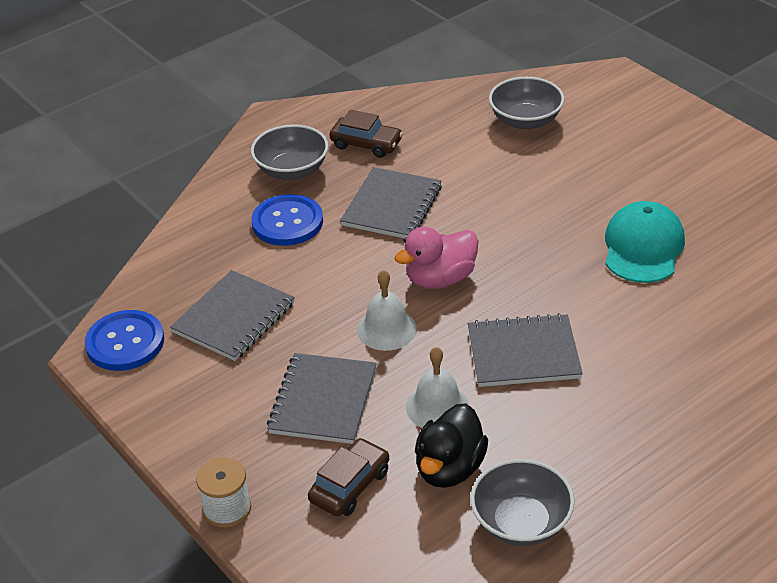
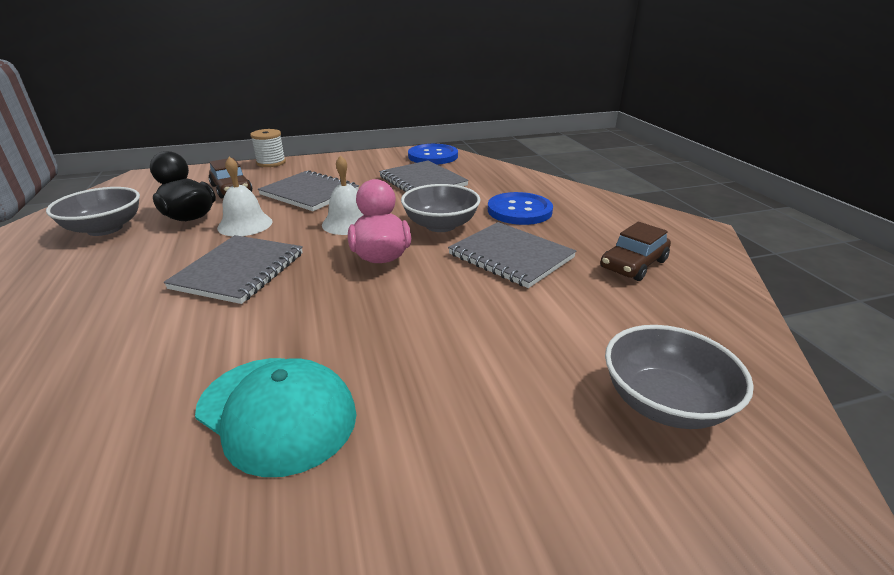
camera: 110 degrees right, 10 degrees down
(292, 170) = (598, 223): grey bowl -> grey bowl (440, 225)

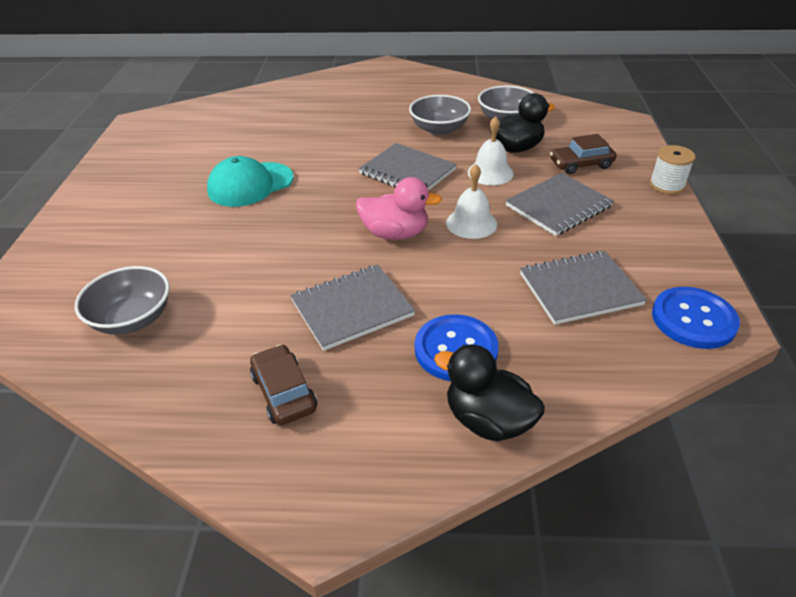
camera: 110 degrees right, 10 degrees up
(440, 225) = (441, 278): grey bowl -> grey bowl (439, 129)
(569, 196) = (488, 420): none -> black duck

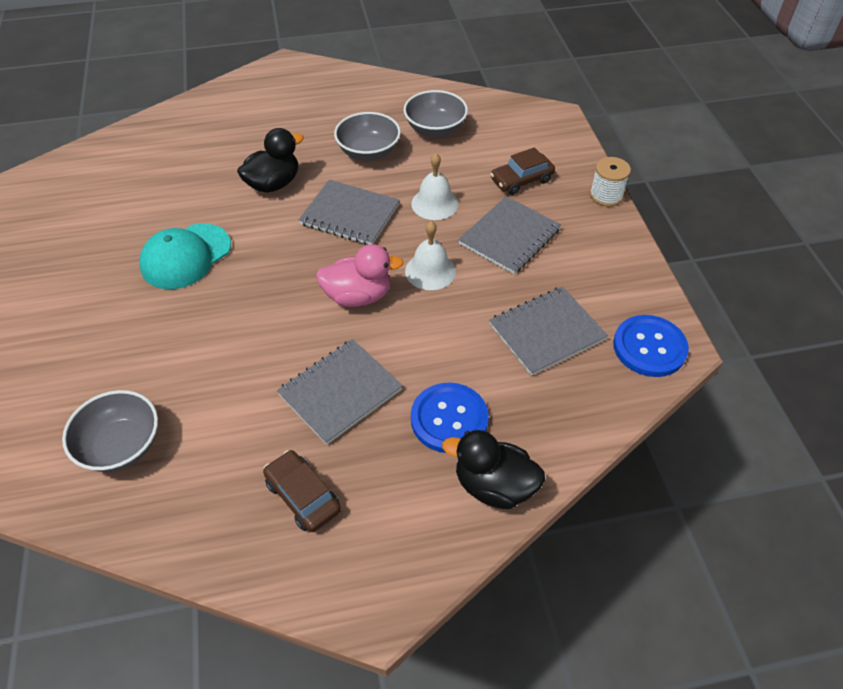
camera: 15 degrees left, 10 degrees up
(516, 148) = (454, 167): black duck -> black duck (273, 184)

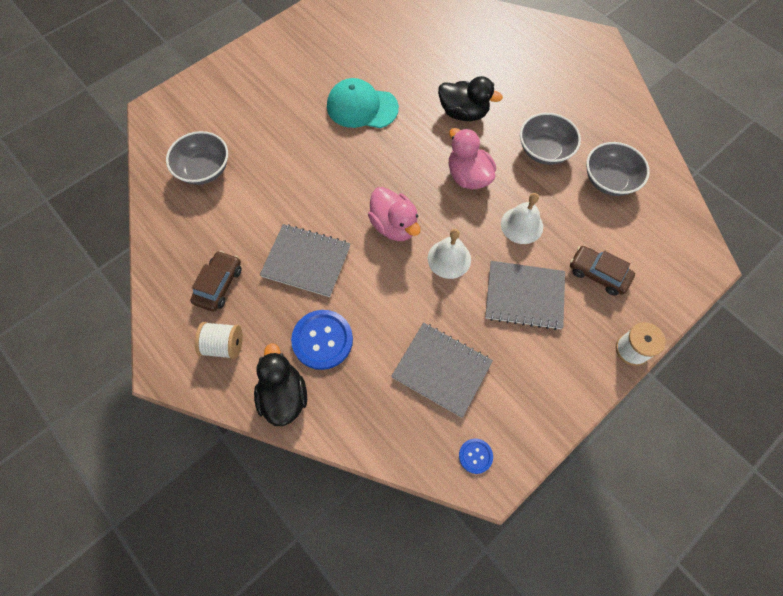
camera: 60 degrees right, 15 degrees up
(350, 215) = (468, 176): grey notebook -> pink duck
(389, 524) = (224, 345): none -> white spool
(649, 347) = (475, 456): blue button -> blue button, size x0.51

